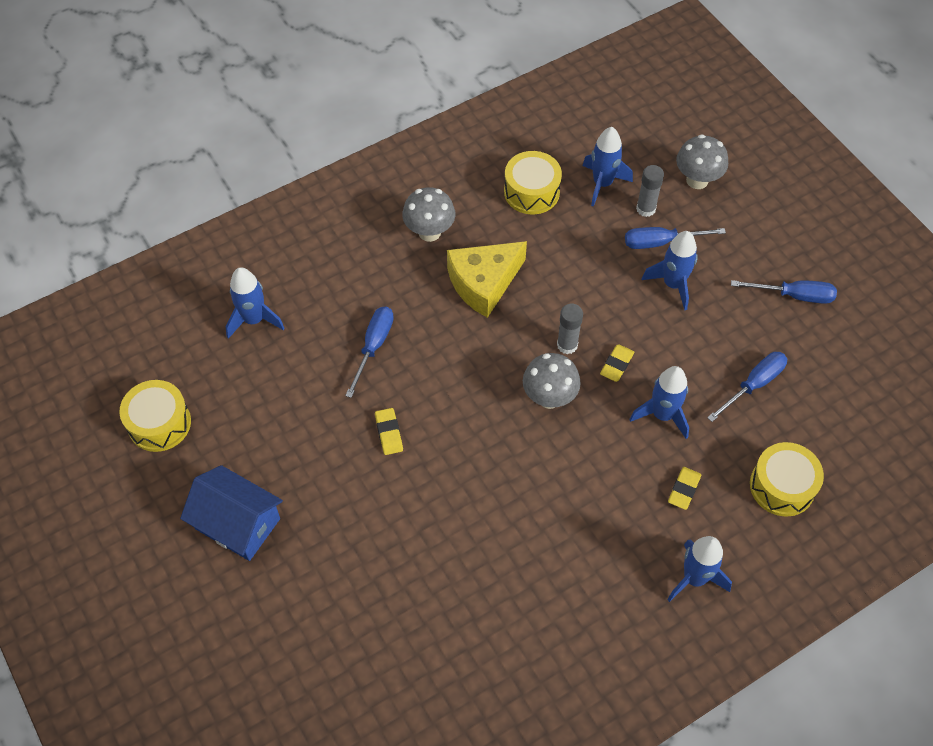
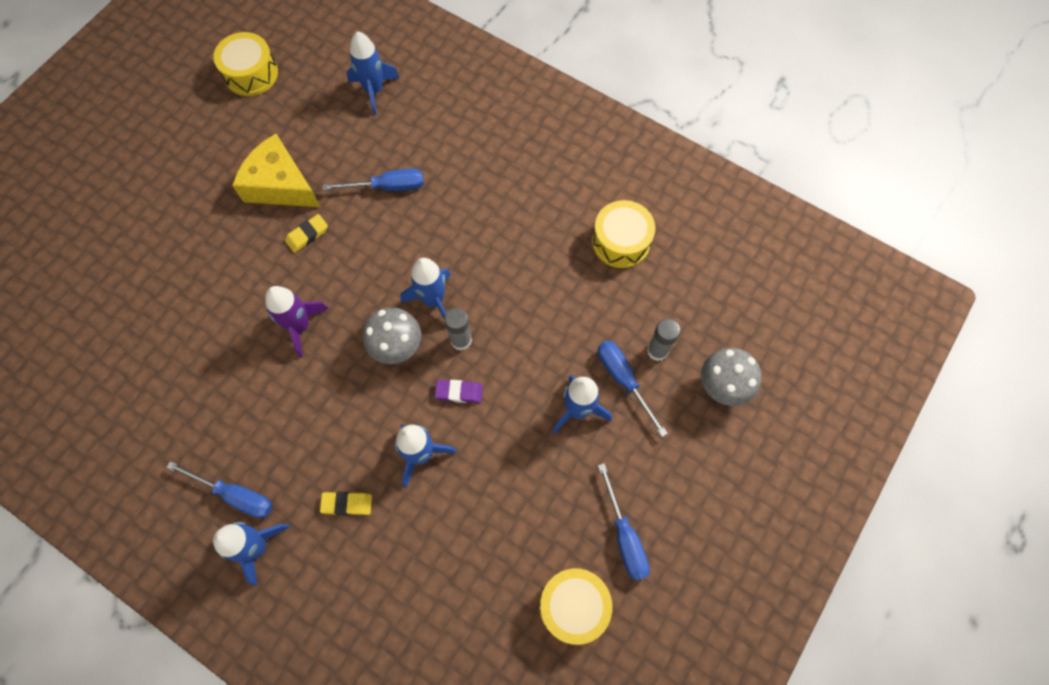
camera: 65 degrees right, 10 degrees up
(238, 523) = (183, 166): blue house -> none
(429, 232) = (529, 177): grey mushroom -> none
(483, 283) = (495, 244): yellow cheese -> yellow cheese (280, 185)
(487, 471) = (300, 326): none -> purple rocket
(602, 184) = (666, 299): blue rocket -> blue rocket (433, 300)
(616, 365) = (459, 392): yellow eraser -> purple eraser
(753, 385) = (494, 531): blue screwdriver -> blue screwdriver (235, 495)
(782, 486) = (387, 598): yellow drum -> yellow drum (573, 606)

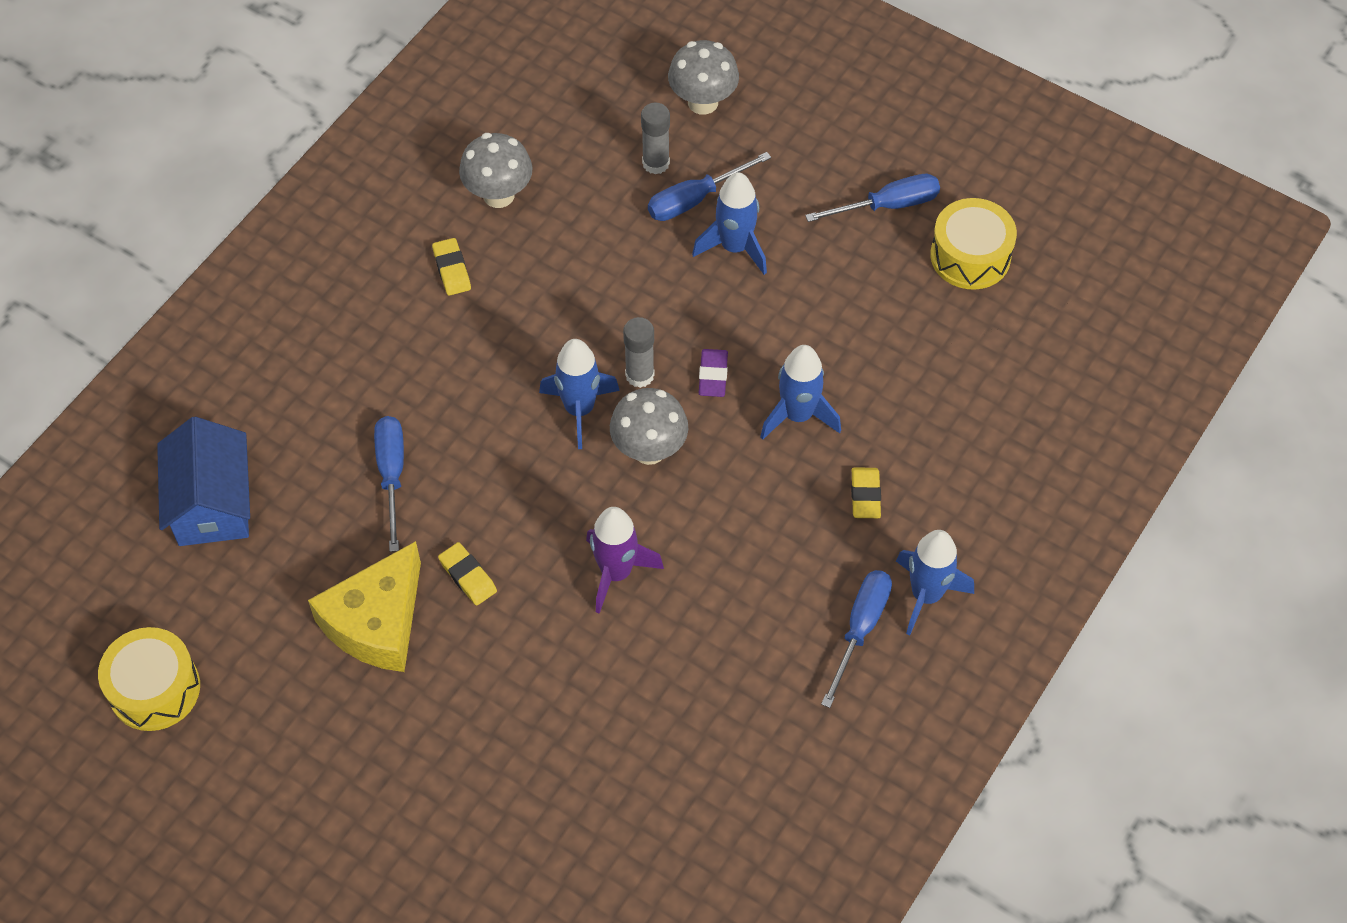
camera: 90 degrees left, 10 degrees down
(374, 90) = (212, 503): blue rocket -> blue house
(553, 214) = (452, 269): none -> yellow eraser
(621, 241) = (498, 195): yellow drum -> grey mushroom

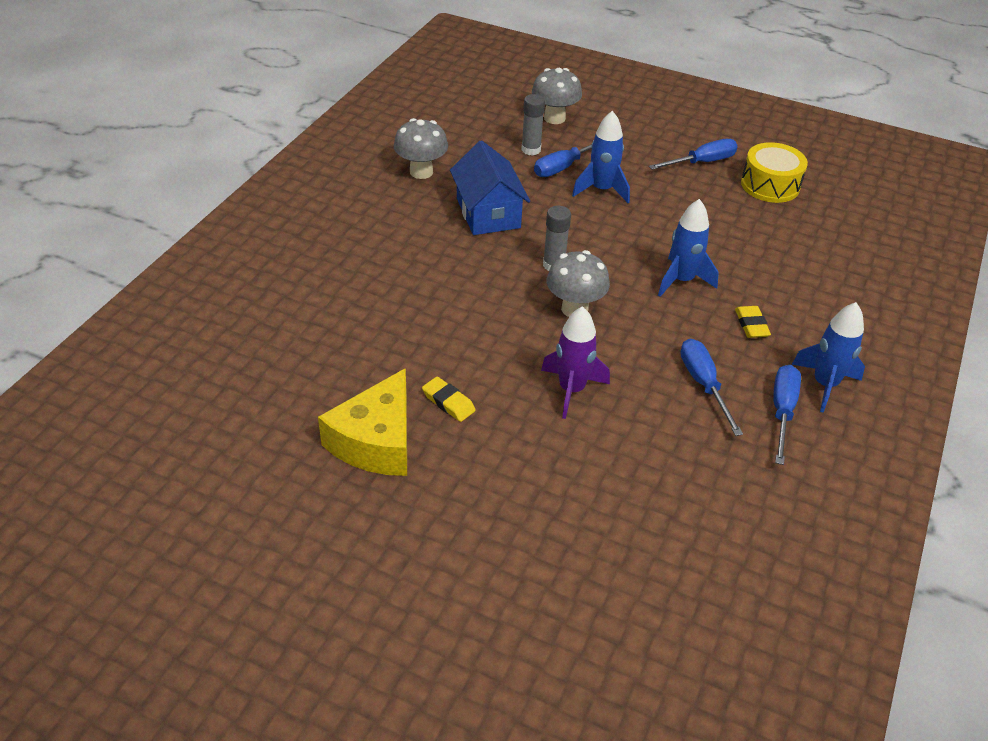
camera: 10 degrees left, 15 degrees down
(154, 689) = (180, 509): yellow drum -> none
(212, 503) = (221, 369): blue house -> blue house (488, 213)
(392, 475) = (371, 339): blue screwdriver -> blue screwdriver (703, 384)
(452, 269) = (395, 214): yellow eraser -> none
(579, 409) = (513, 288): blue rocket -> none
(713, 375) = (609, 261): purple eraser -> none

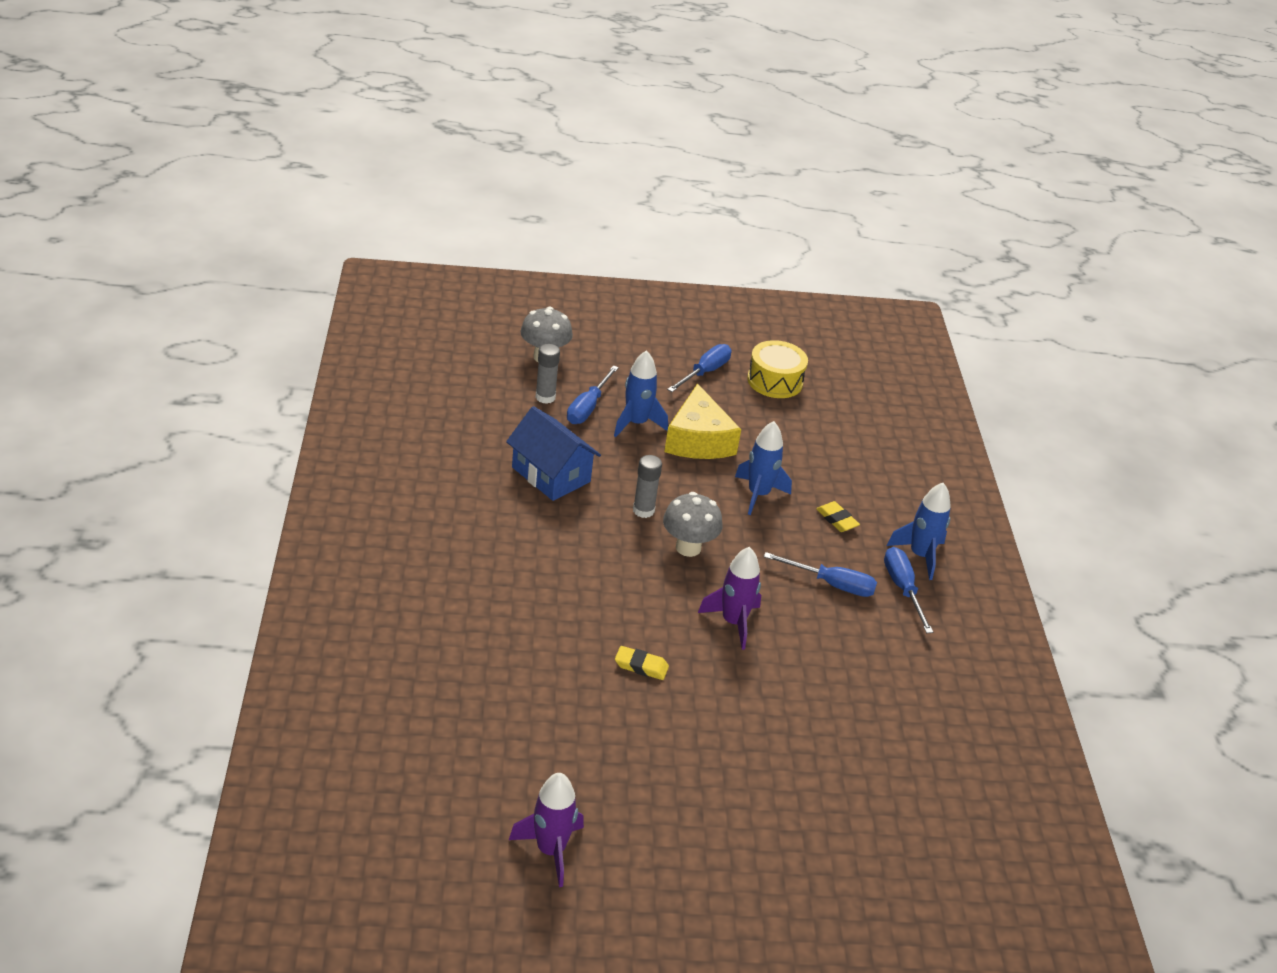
camera: 30 degrees left, 5 degrees down
(232, 544) = (550, 850): none -> purple rocket
(376, 441) = (605, 720): yellow cheese -> yellow cheese (698, 440)
(421, 172) = (458, 447): grey mushroom -> none
(703, 384) = (832, 584): blue screwdriver -> blue screwdriver turned 150 degrees clockwise

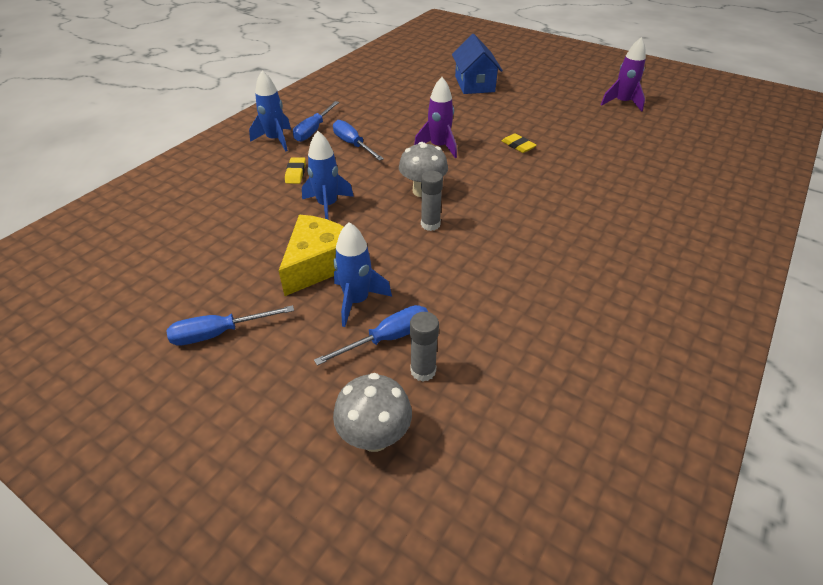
camera: 140 degrees left, 5 degrees up
(551, 474) = (484, 280): blue house -> blue house (474, 84)
(775, 381) = (168, 295): yellow drum -> none

